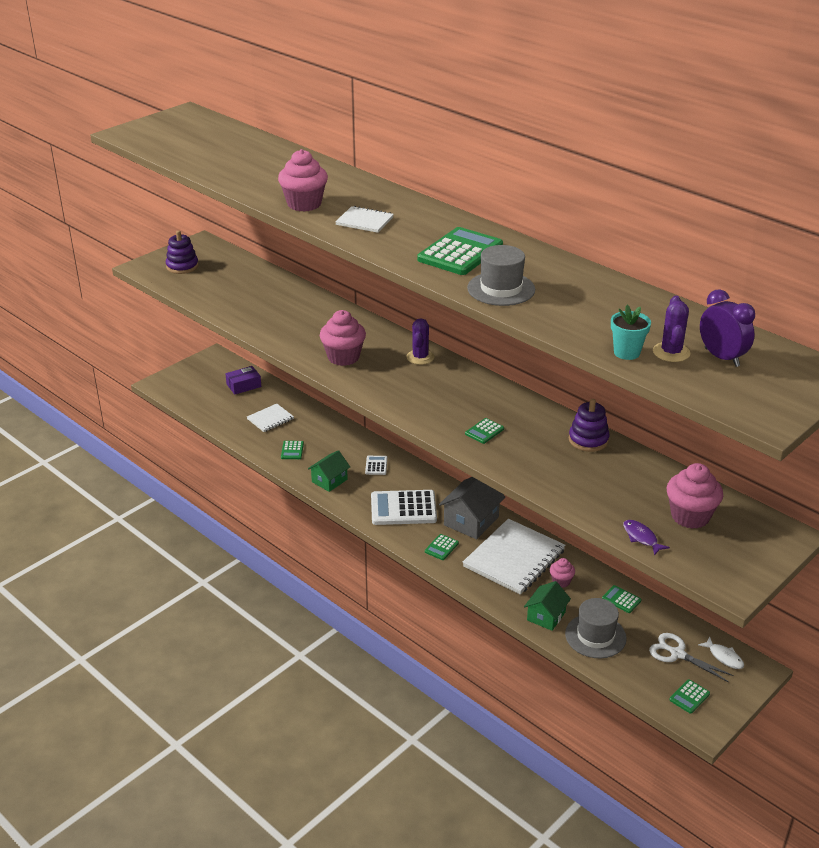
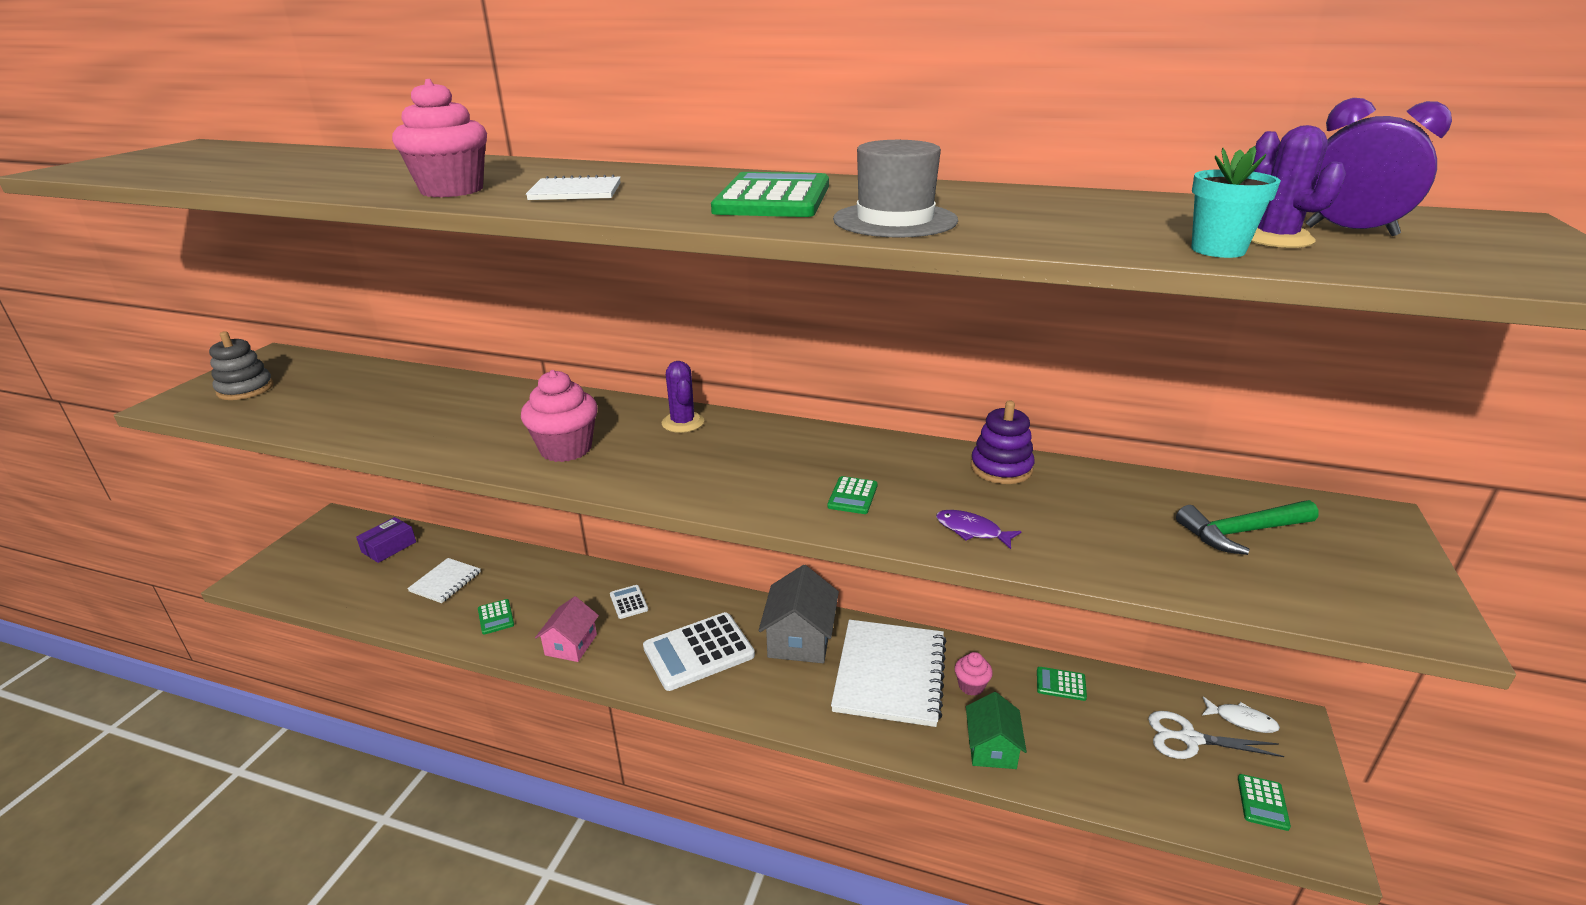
camera: 25 degrees left, 5 degrees down
(182, 266) = (245, 389): purple stacking toy -> grey stacking toy
(329, 480) = (571, 644): green house -> pink house
(441, 547) = (784, 693): green calculator -> none
(595, 636) = (1075, 754): grey hat -> none
(641, 537) = (1223, 587): purple fish -> purple fish (972, 531)
(690, 516) = (1241, 532): pink cupcake -> green hammer

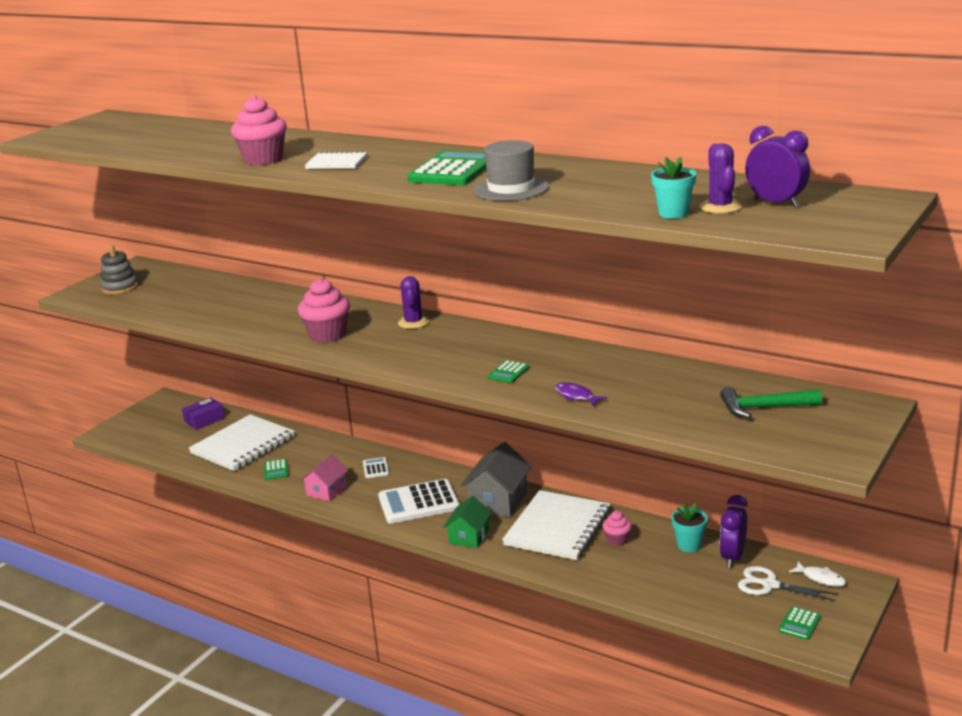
camera: 15 degrees right, 5 degrees down
(445, 582) = (243, 445): white notebook -> white notebook, size x1.94
(992, 748) = (612, 576): green house -> green house (469, 536)
(1001, 468) = (625, 362): purple stacking toy -> none
(1061, 684) = (689, 545): green calculator -> turquoise flower pot
(1121, 697) = (732, 557): none -> purple clock

